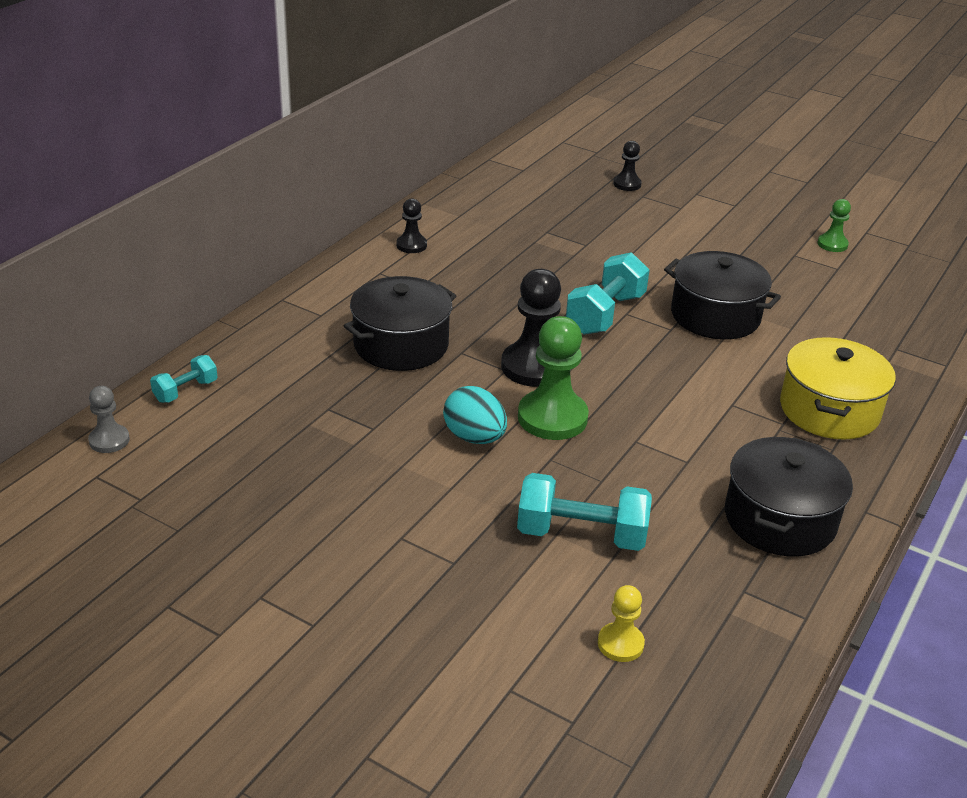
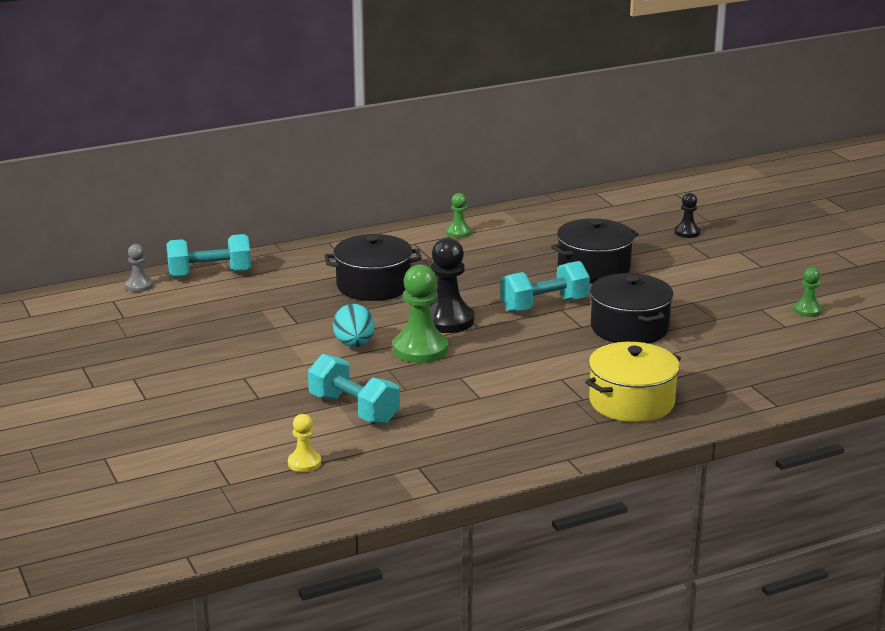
camera: 35 degrees right, 10 degrees down
(185, 391) = (210, 274): turquoise dumbbell -> turquoise dumbbell, size x1.80
(411, 245) = (458, 232): black pawn -> green pawn
(780, 519) = (498, 443): black pot -> black pot (594, 269)

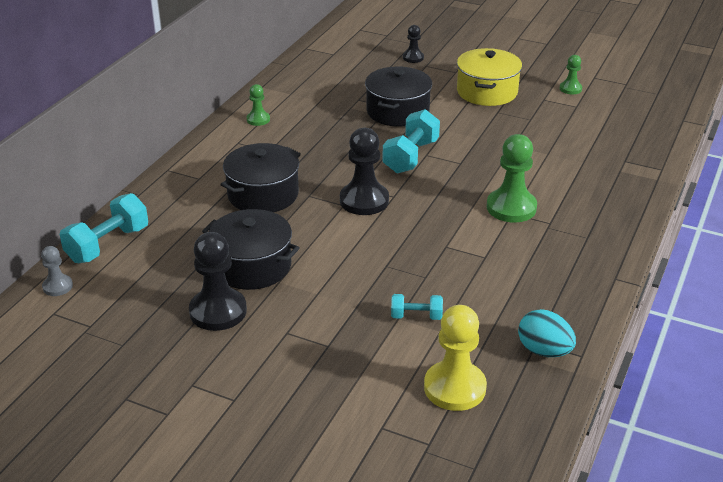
camera: 40 degrees left, 10 degrees up
(218, 345) = (218, 311): none -> black pawn
(304, 463) = (454, 388): yellow pawn -> yellow pawn, size x1.88
(354, 345) = (328, 256): turquoise egg -> turquoise egg (544, 351)
(354, 409) = (416, 316): turquoise dumbbell -> turquoise dumbbell, size x0.56
(420, 349) = (383, 236): green pawn -> green pawn (511, 207)
(629, 328) = (491, 150): black pot -> black pot (252, 266)
(631, 402) = (581, 210): yellow pot -> yellow pot (487, 92)

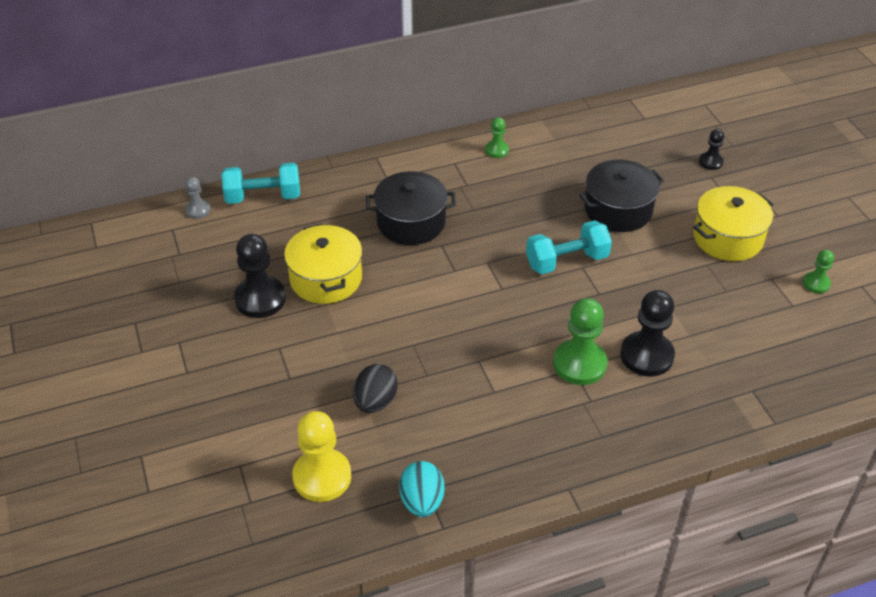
camera: 45 degrees right, 10 degrees up
(252, 266) = (326, 278): black pot -> yellow pot
(364, 200) = (474, 277): black pawn -> black pawn (646, 355)
(416, 316) = (375, 401): turquoise dumbbell -> black egg

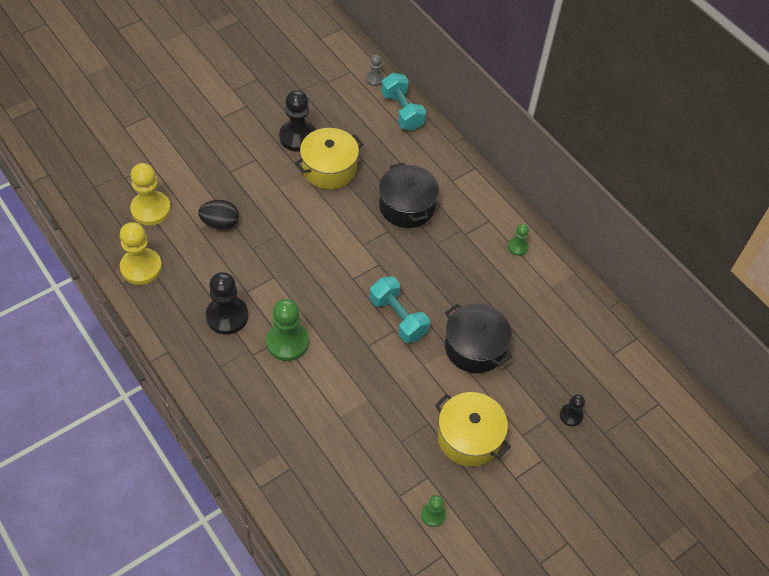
camera: 70 degrees right, 10 degrees up
(422, 501) = (141, 267): turquoise egg -> yellow pawn
(646, 355) = (308, 387): black pawn -> black pawn (227, 316)

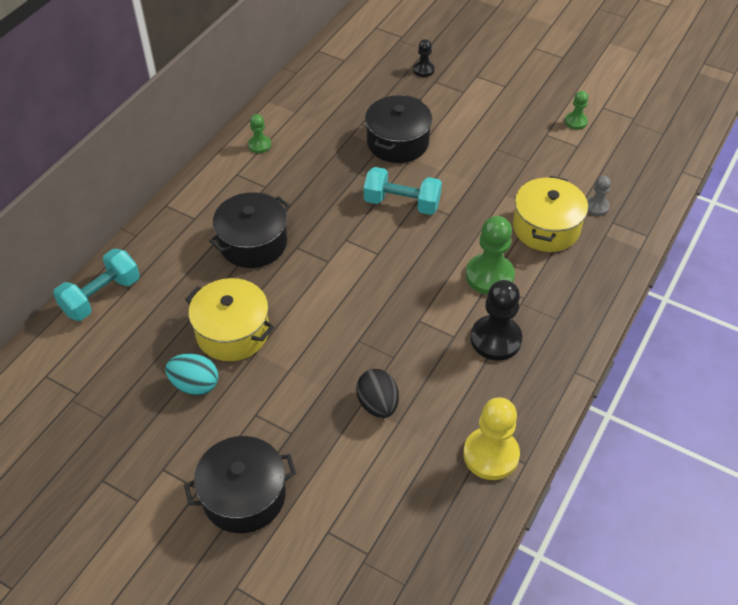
camera: 110 degrees left, 5 degrees down
(151, 209) = (400, 492): yellow pawn -> none
(202, 136) = (244, 496): none -> black pot
(298, 137) = (195, 385): black pawn -> turquoise egg
(374, 79) = (51, 344): grey pawn -> grey pawn (596, 207)
(398, 318) = (402, 203): turquoise dumbbell -> turquoise dumbbell turned 75 degrees clockwise
(469, 437) = (490, 121): yellow pot -> yellow pot (546, 228)

